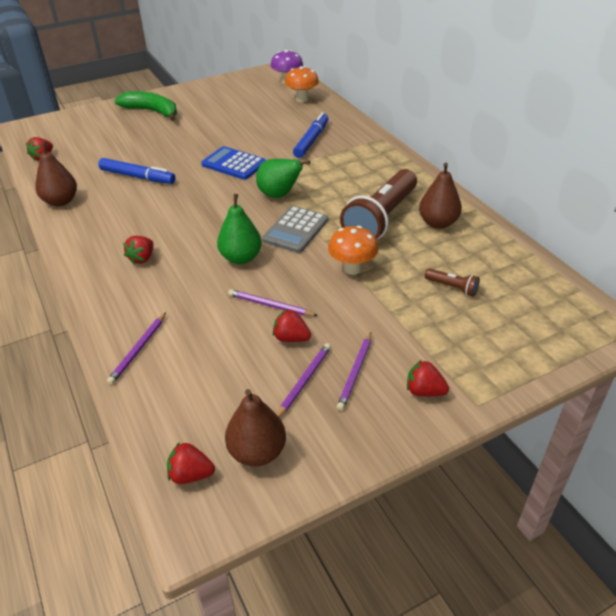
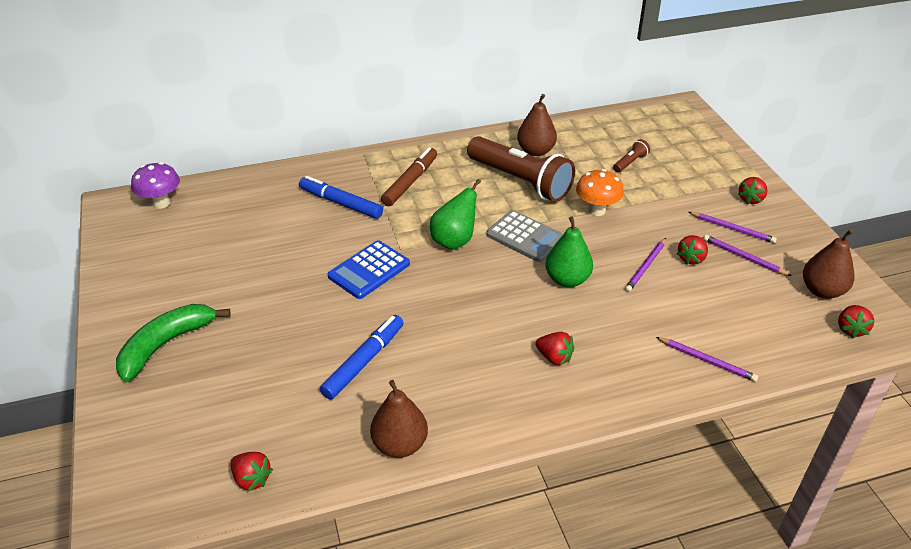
camera: 80 degrees left, 0 degrees up
(302, 99) = (225, 197): orange mushroom -> none
(353, 164) = (410, 182): none -> brown marker

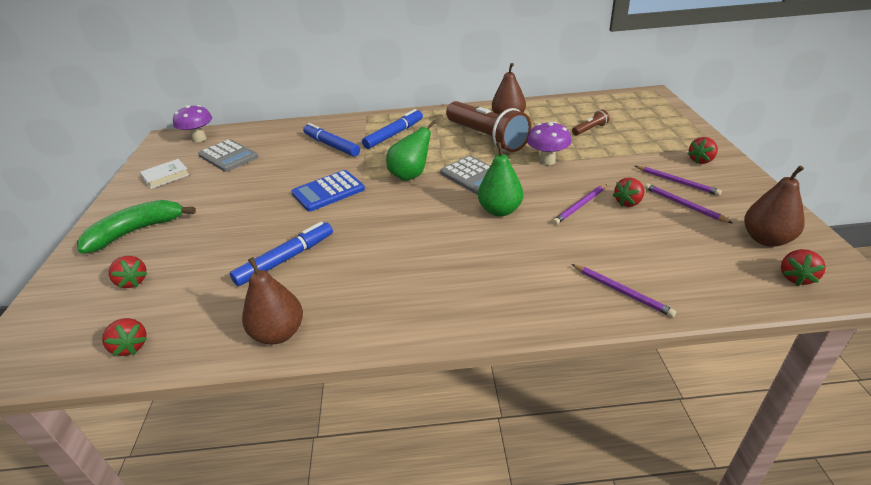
camera: 15 degrees right, 5 degrees down
(153, 264) = (166, 176): none -> white book
(217, 228) = (228, 156): none -> grey calculator
(410, 182) = (394, 134): brown marker -> blue marker
(554, 357) = (462, 273): red strawberry -> red strawberry (132, 282)
(596, 210) = (547, 161): orange mushroom -> purple mushroom

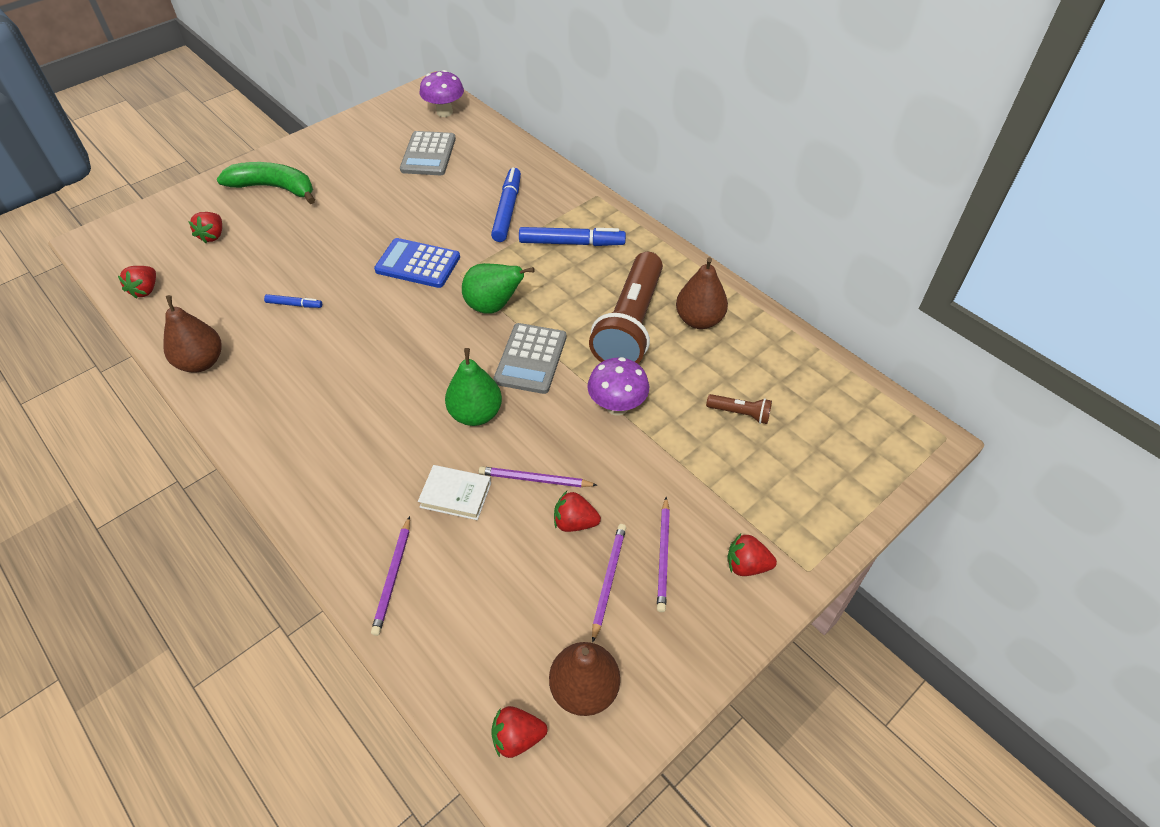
camera: 50 degrees right, 15 degrees up
(166, 176) = (364, 142): white book -> white book (455, 495)
(286, 259) = (294, 304): blue marker -> blue marker, size x0.51

